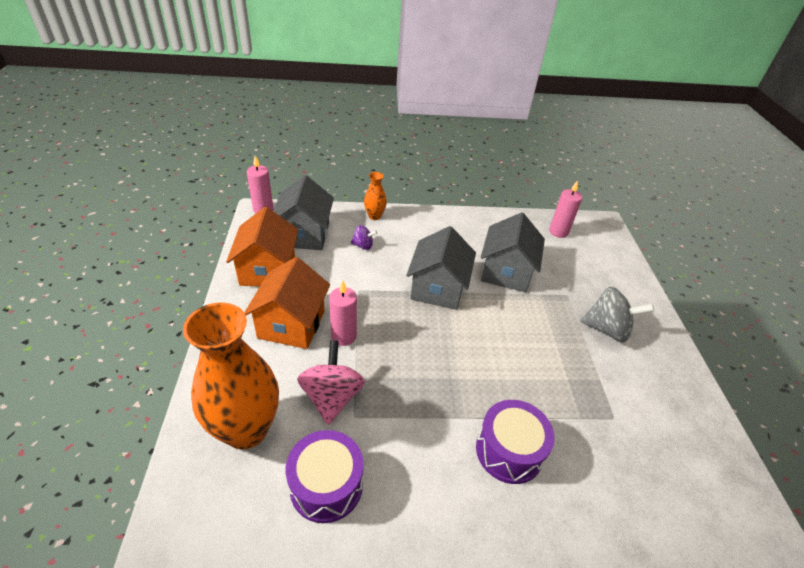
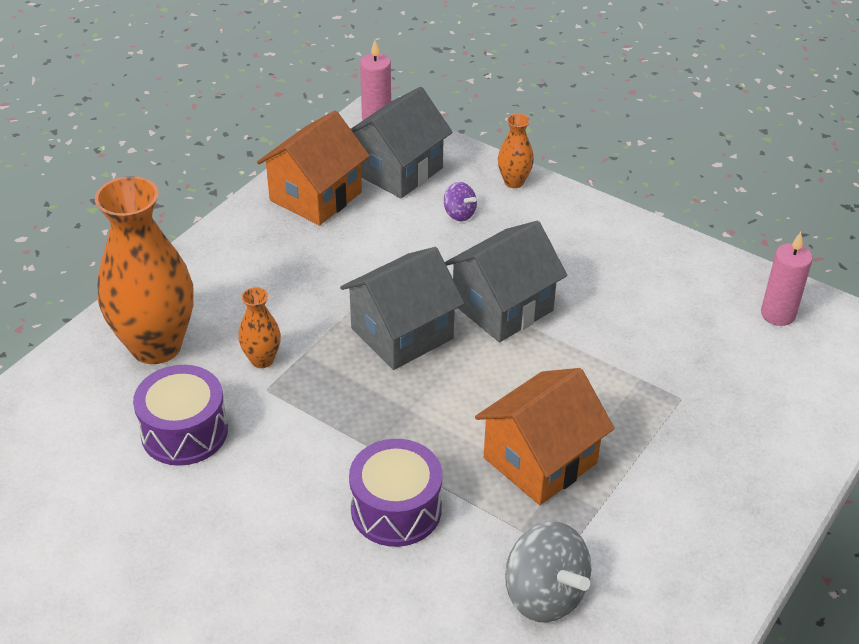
camera: 40 degrees right, 0 degrees up
(291, 324) = (288, 267): orange house -> orange house (540, 460)
(332, 397) = (262, 360): pink spinning top -> orange vase
(343, 336) = (332, 307): pink candle -> none
(506, 272) = (623, 330): grey house -> grey house (402, 333)
(607, 329) = (687, 464): grey spinning top -> grey spinning top (544, 595)

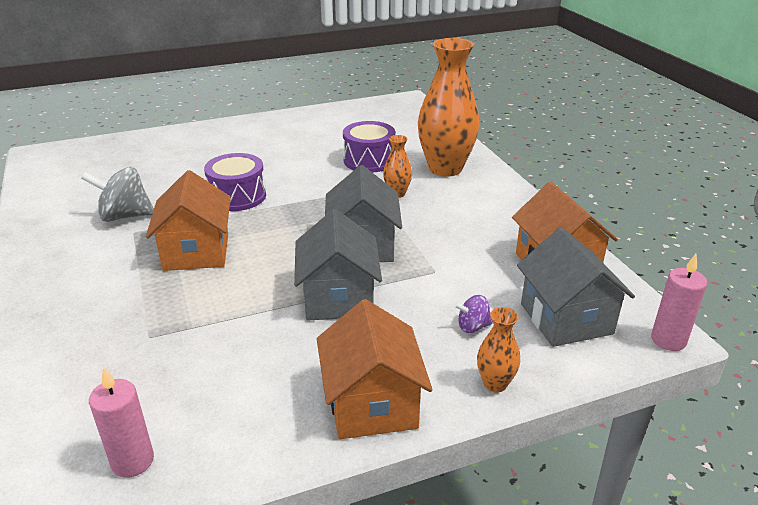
camera: 125 degrees right, 10 degrees down
(599, 230) = (372, 404): none -> orange house

